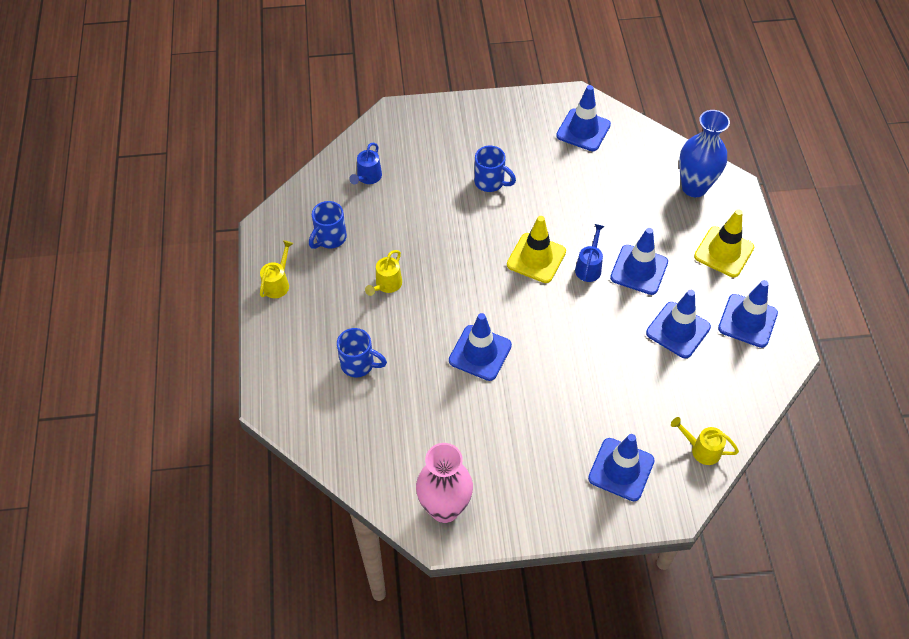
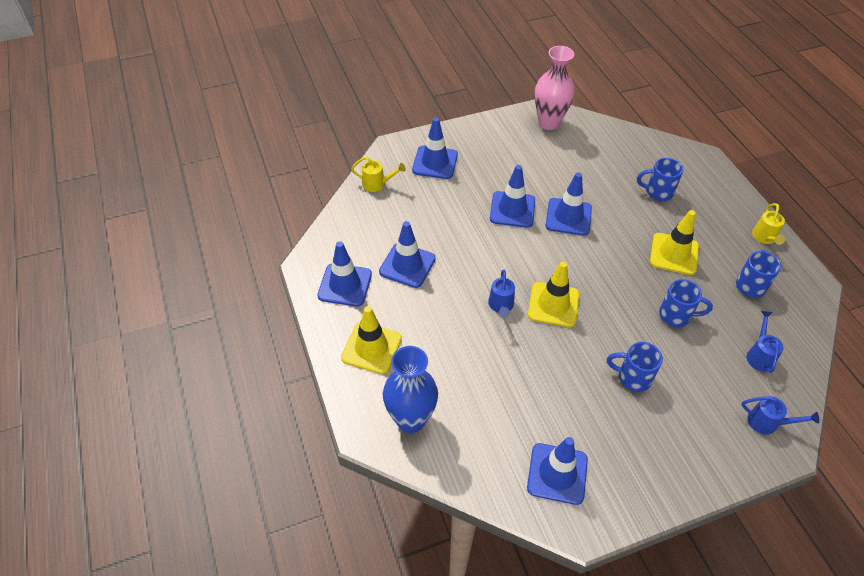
camera: 165 degrees right, 5 degrees down
(386, 285) = (674, 254): yellow watering can -> yellow traffic cone
(397, 130) = (767, 423): none -> blue watering can
(421, 225) = (676, 315): none -> blue mug
(639, 270) = (453, 312): blue traffic cone -> blue traffic cone (512, 209)

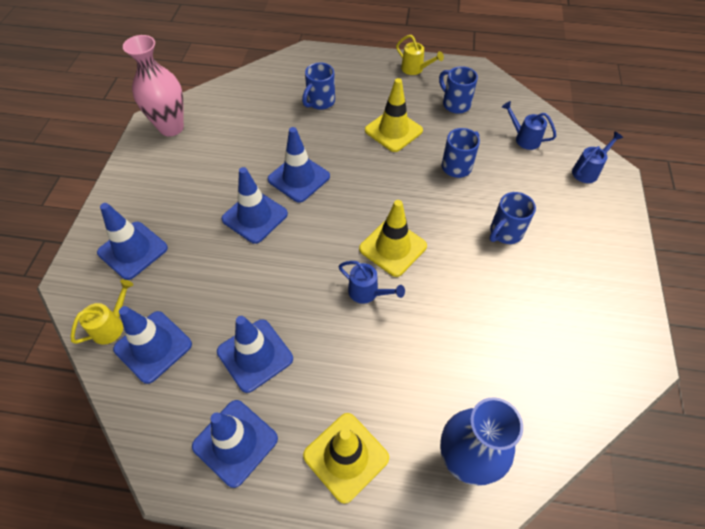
camera: 60 degrees left, 5 degrees up
(557, 473) = (581, 350): blue traffic cone -> blue traffic cone (153, 346)

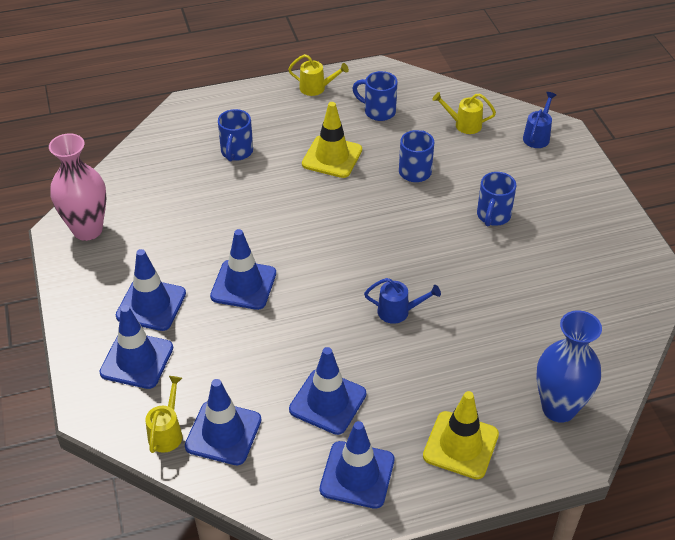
camera: 25 degrees left, 10 degrees down
(299, 178) = (264, 234): blue traffic cone -> blue traffic cone (151, 305)
(393, 247) = (398, 265): yellow traffic cone -> none
(524, 138) = (463, 124): blue watering can -> yellow watering can

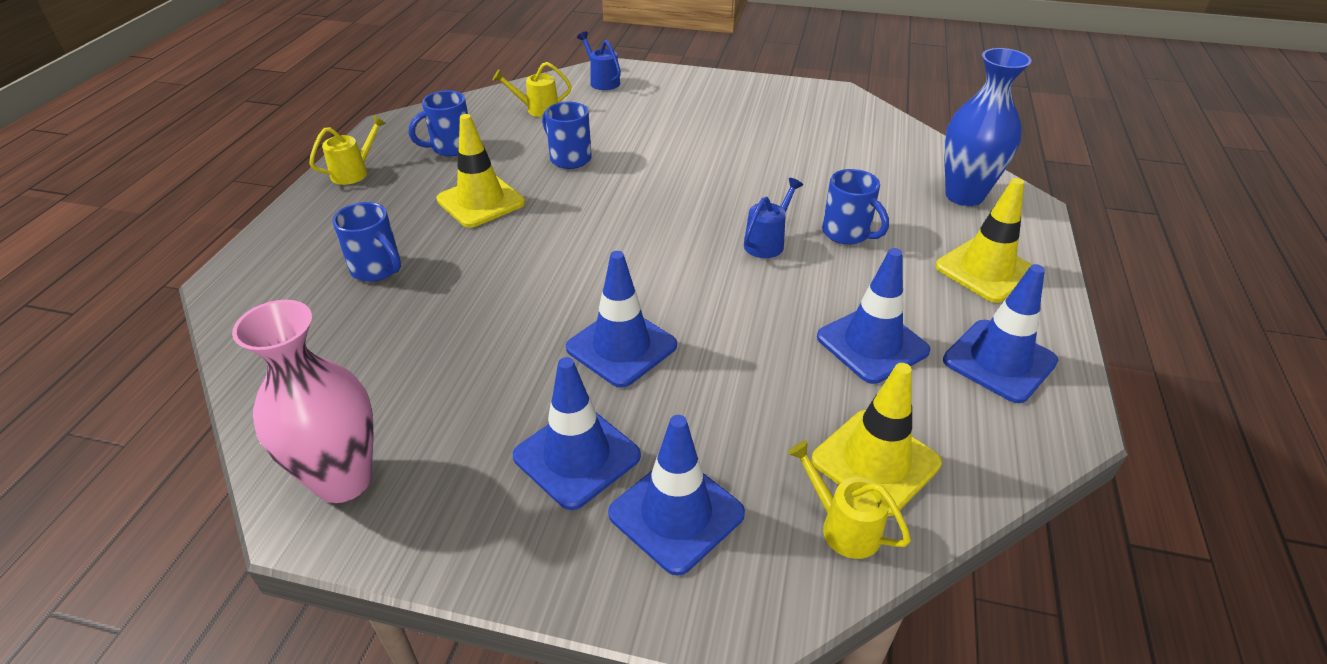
camera: 60 degrees left, 5 degrees down
(223, 433) = (875, 461): blue traffic cone -> yellow traffic cone
(463, 124) = (537, 109): yellow watering can -> yellow watering can turned 45 degrees clockwise
(493, 216) = (683, 140): blue mug -> blue mug (847, 234)

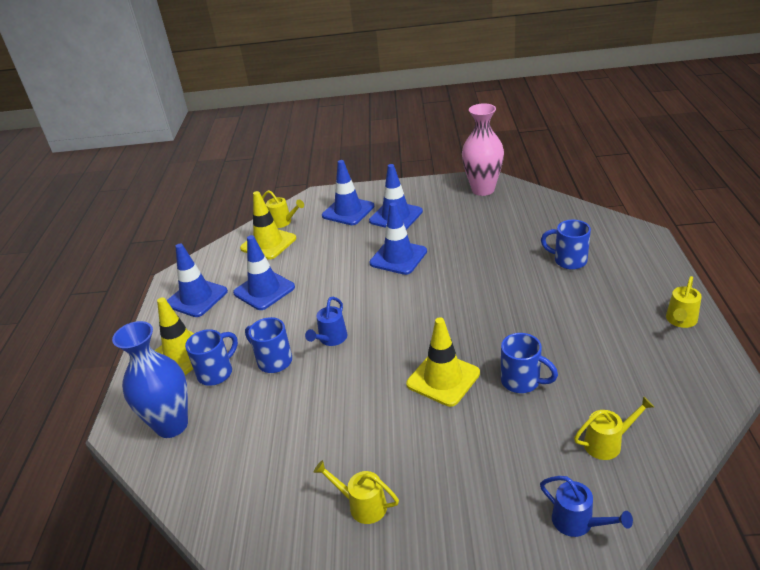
camera: 170 degrees right, 5 degrees down
(450, 148) = (636, 366): blue mug -> blue mug (217, 372)
(481, 201) = (554, 321): yellow traffic cone -> yellow traffic cone (443, 379)
(761, 113) = (362, 505): none -> yellow watering can

